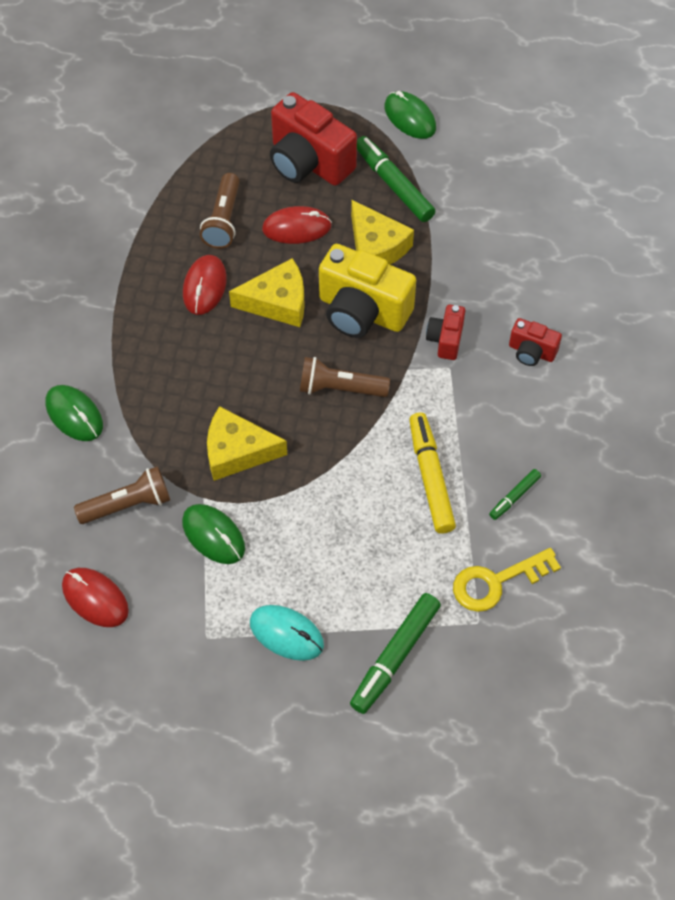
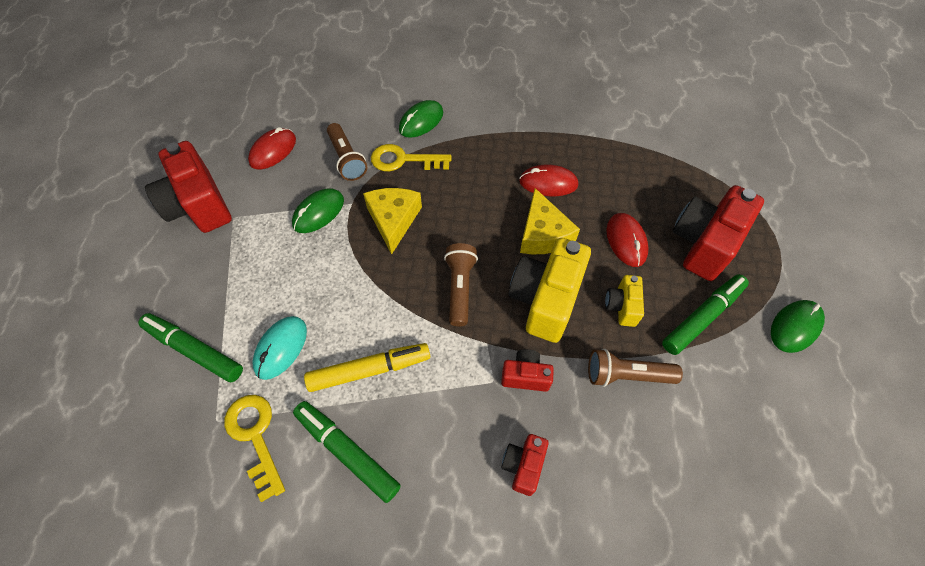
camera: 85 degrees right, 0 degrees up
(141, 438) = (403, 160): none -> yellow key
(180, 683) = (199, 205): none -> red camera
(223, 220) = (619, 188): brown flashlight -> brown flashlight (626, 375)
(286, 634) = (228, 268): turquoise mouse -> turquoise mouse (281, 348)
(376, 247) = (621, 306): yellow cheese -> yellow camera
(514, 497) = (347, 451): green marker -> green marker, size x1.90

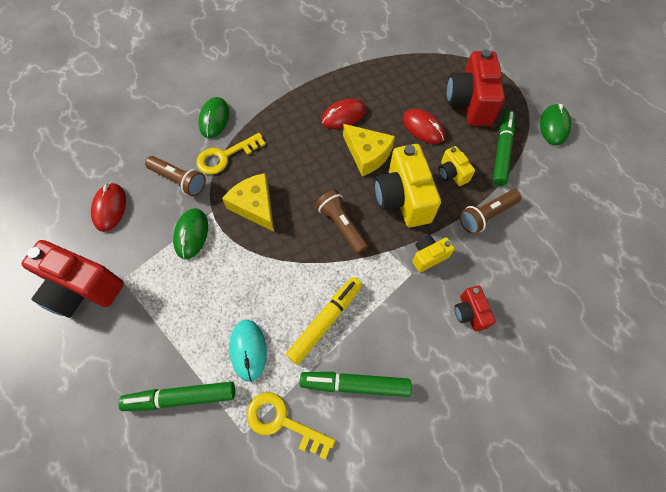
camera: 35 degrees left, 5 degrees up
(525, 376) = (428, 256): red camera -> yellow camera

